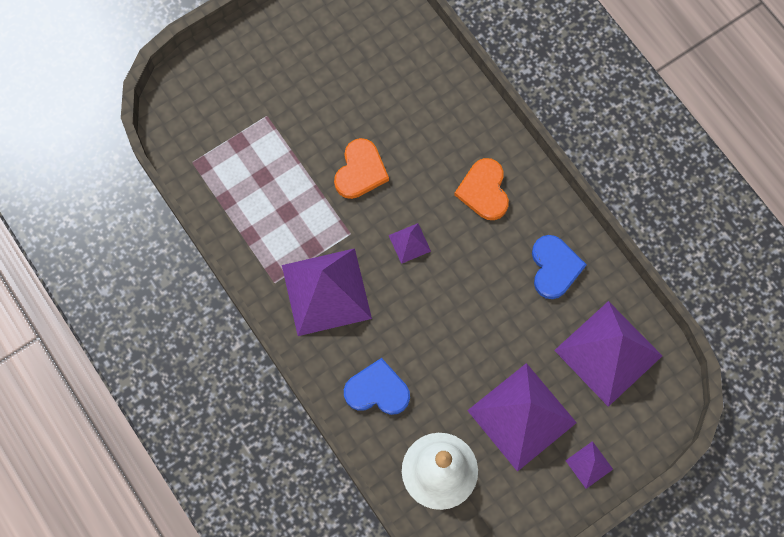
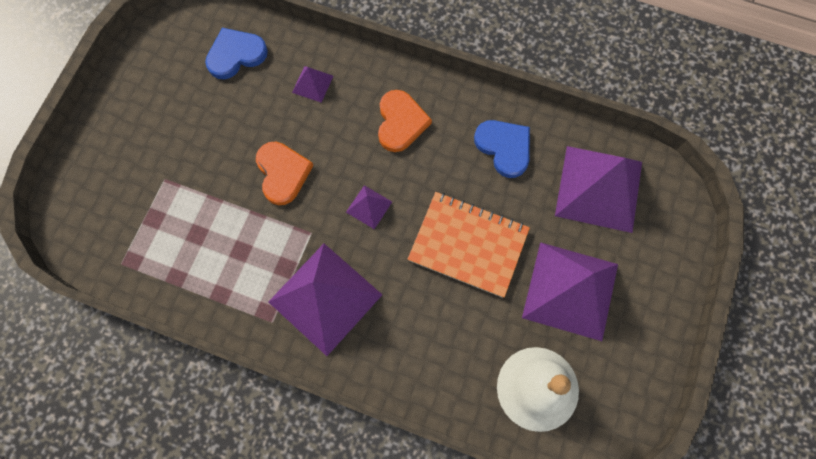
camera: 35 degrees left, 0 degrees up
(377, 390) = (432, 355): blue heart -> blue heart (236, 55)
(466, 326) = (468, 245): none -> orange notebook
(484, 191) = (400, 122): orange heart -> orange heart turned 135 degrees counterclockwise
(589, 465) = (654, 292): purple pyramid -> purple pyramid (312, 84)

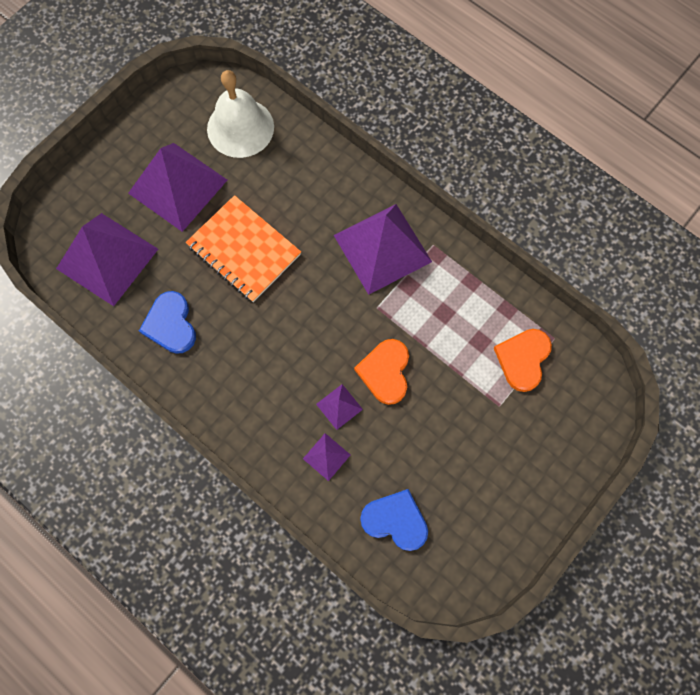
camera: 160 degrees left, 0 degrees up
(236, 55) = (395, 520): blue heart -> blue heart turned 150 degrees counterclockwise
(369, 207) = (316, 312): purple pyramid -> purple pyramid (339, 406)
(400, 122) = (255, 383): orange heart -> orange heart (523, 359)

